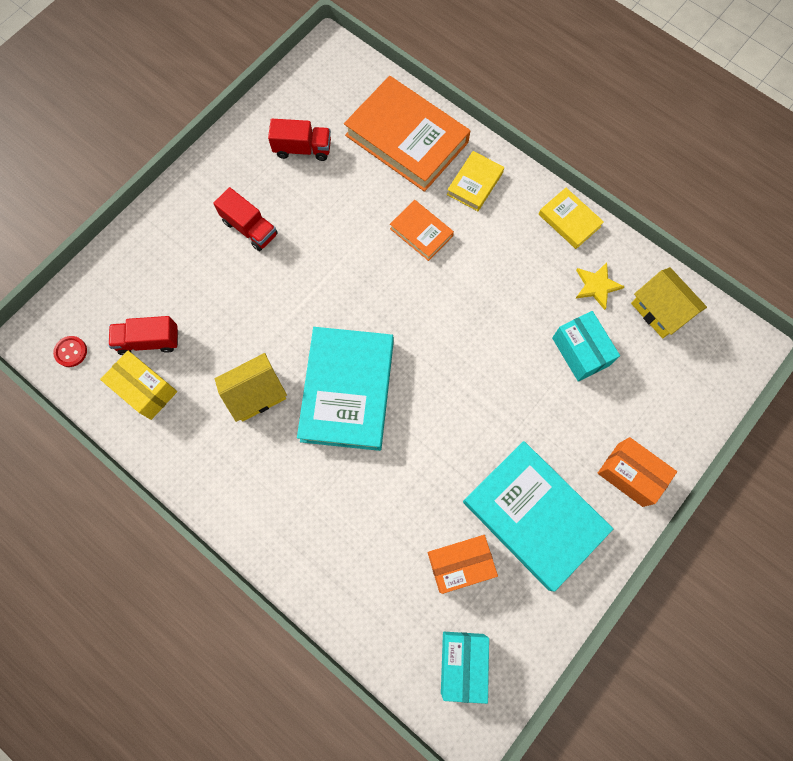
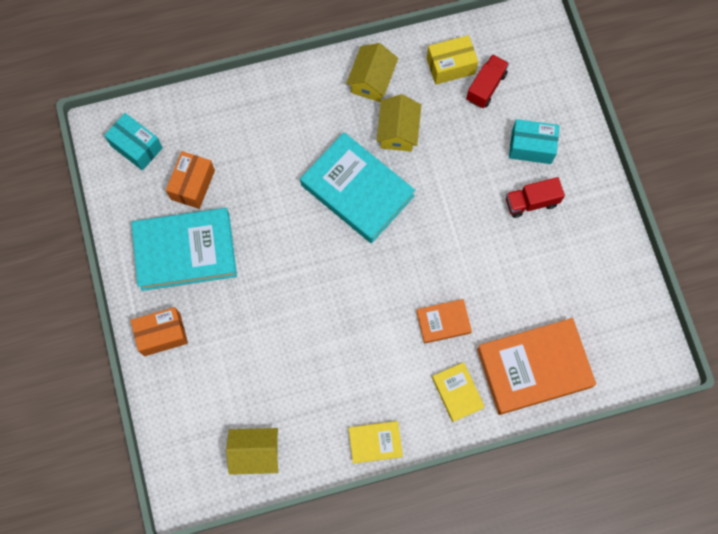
camera: 125 degrees right, 0 degrees up
(71, 352) = (512, 35): red button -> none
(213, 459) = (372, 80): none -> yellow house
(302, 149) = (577, 282): red truck -> none
(580, 351) = (268, 368): turquoise box -> turquoise box (531, 147)
(596, 286) = (308, 420): yellow star -> none

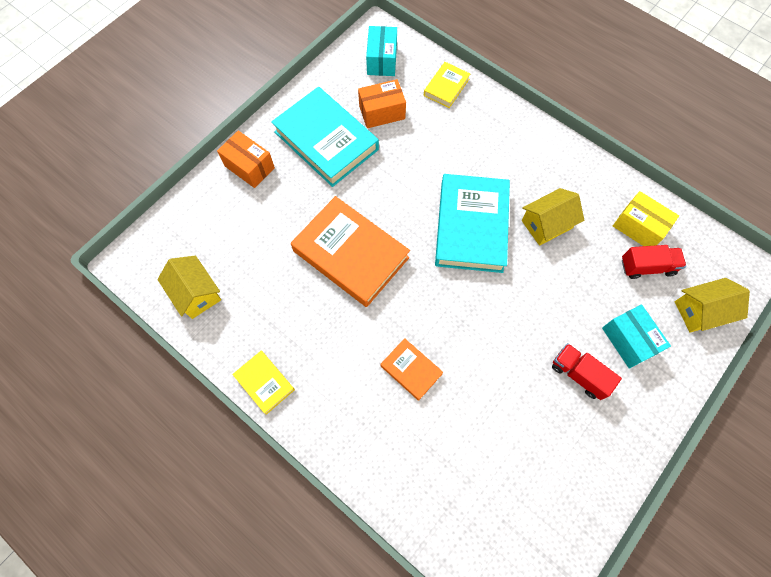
camera: 55 degrees right, 5 degrees down
(372, 80) = (571, 177): yellow house -> yellow house (700, 311)
(457, 392) = (356, 425): yellow book -> yellow book (446, 87)
(534, 368) = (427, 481): orange book -> orange book (351, 254)

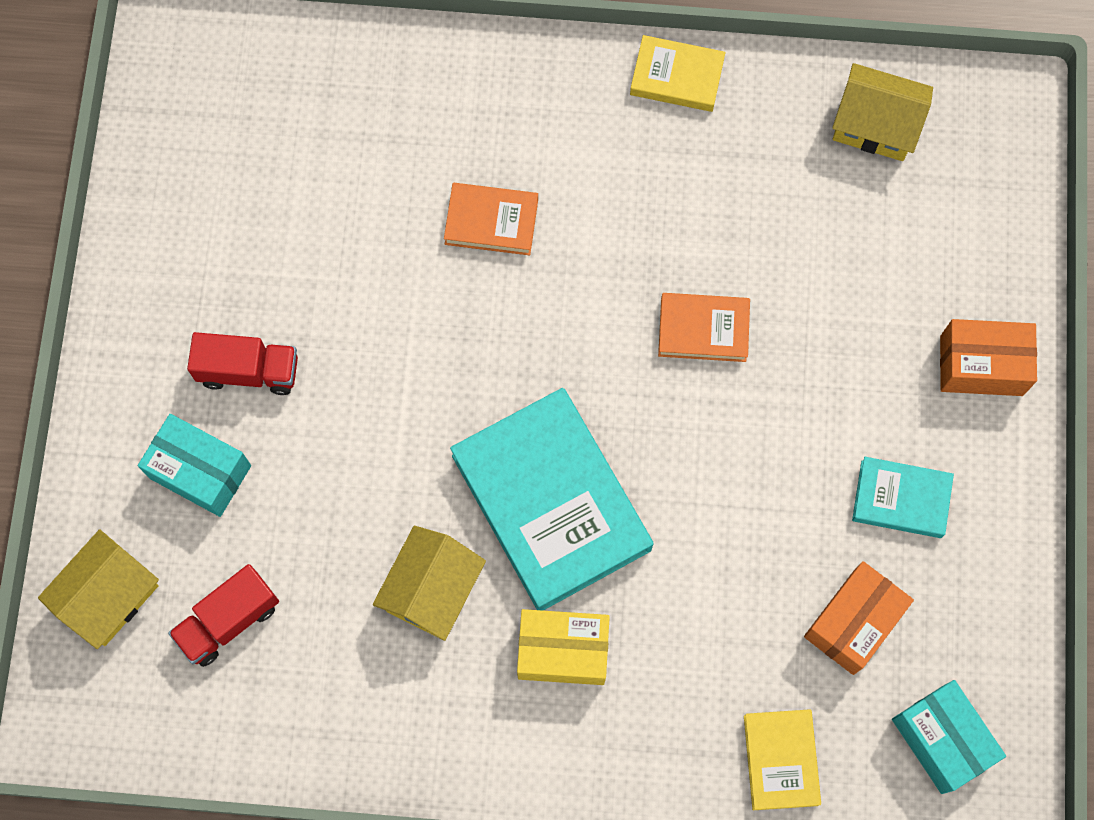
camera: 145 degrees right, 5 degrees up
(326, 140) = (901, 499): turquoise book -> turquoise book, size x0.49
(351, 254) = (703, 329): orange book -> orange book, size x0.49
(638, 227) = (276, 689): yellow box -> yellow box (563, 651)

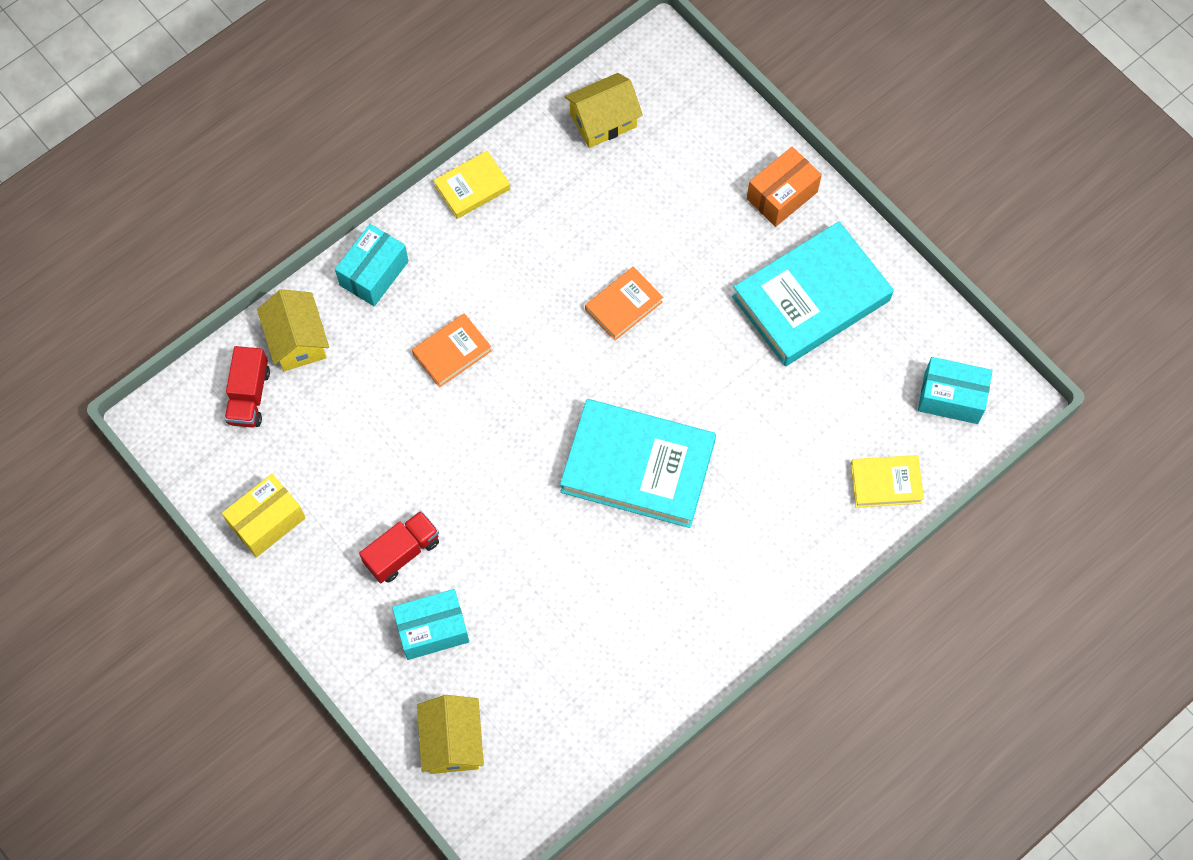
camera: 45 degrees left, 5 degrees down
(228, 620) = (531, 690): red truck -> red truck (249, 396)
(432, 590) = (623, 570): yellow house -> yellow house (297, 340)
(498, 77) = (374, 273): none -> turquoise box
(563, 651) = (722, 535): yellow box -> yellow box (267, 521)
(781, 760) = (886, 483): yellow book -> yellow book turned 45 degrees counterclockwise
(853, 622) = (851, 381): orange box -> none
(901, 499) = (811, 299): turquoise book -> turquoise book, size x2.02

